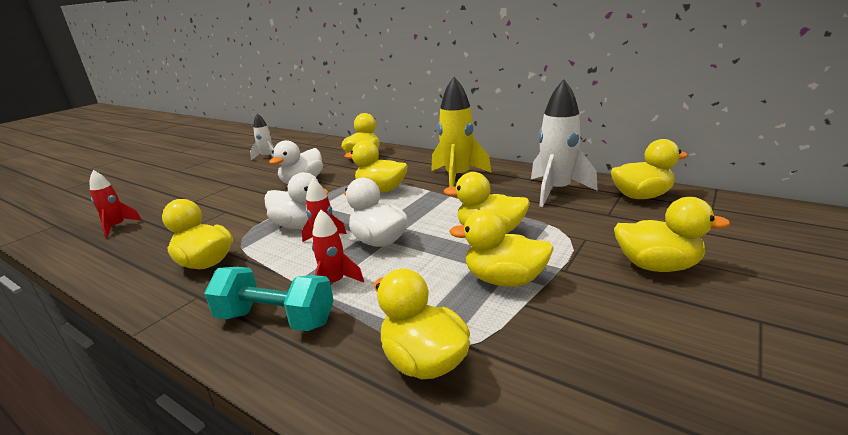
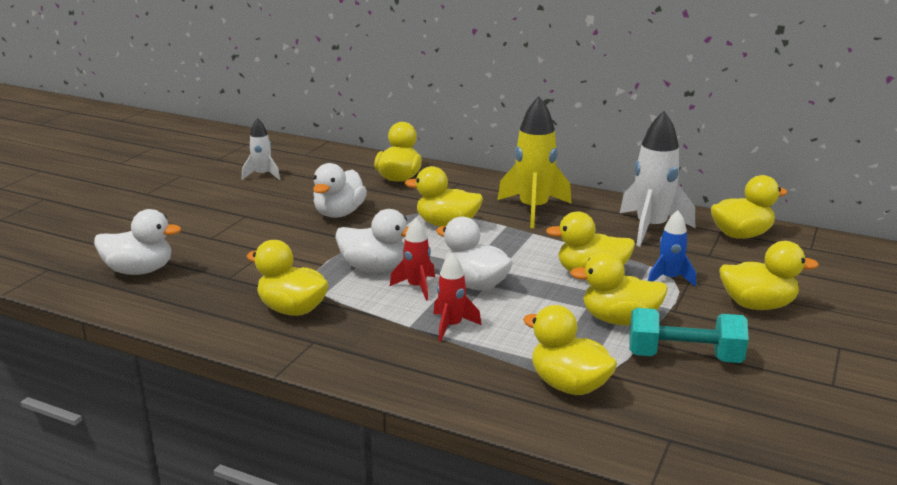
camera: 10 degrees left, 0 degrees up
(117, 227) = (140, 270): red rocket -> white duck
(276, 319) = (412, 358): turquoise dumbbell -> turquoise dumbbell (684, 357)
(565, 237) = (669, 279): none -> blue rocket

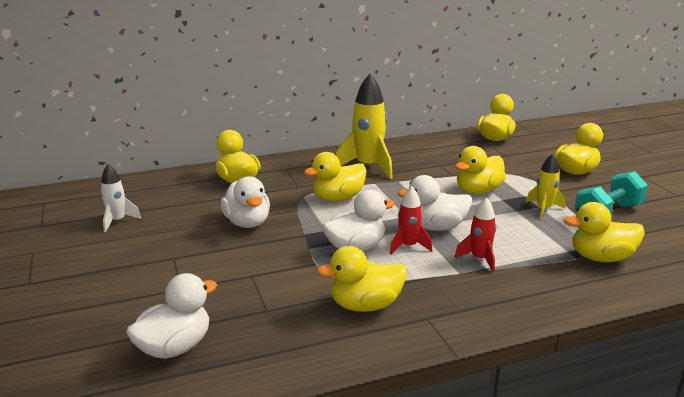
camera: 45 degrees left, 0 degrees up
(619, 320) = (543, 209): yellow duck -> yellow rocket
(651, 228) = (450, 152): white rocket -> none
(669, 279) = (516, 176): blue rocket -> none

